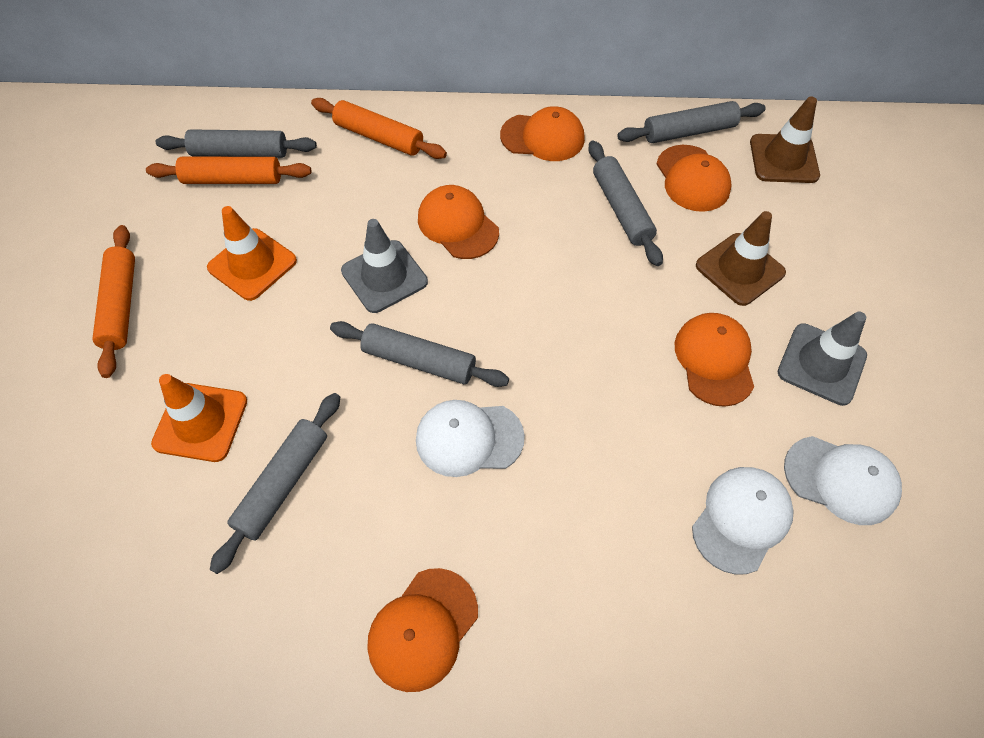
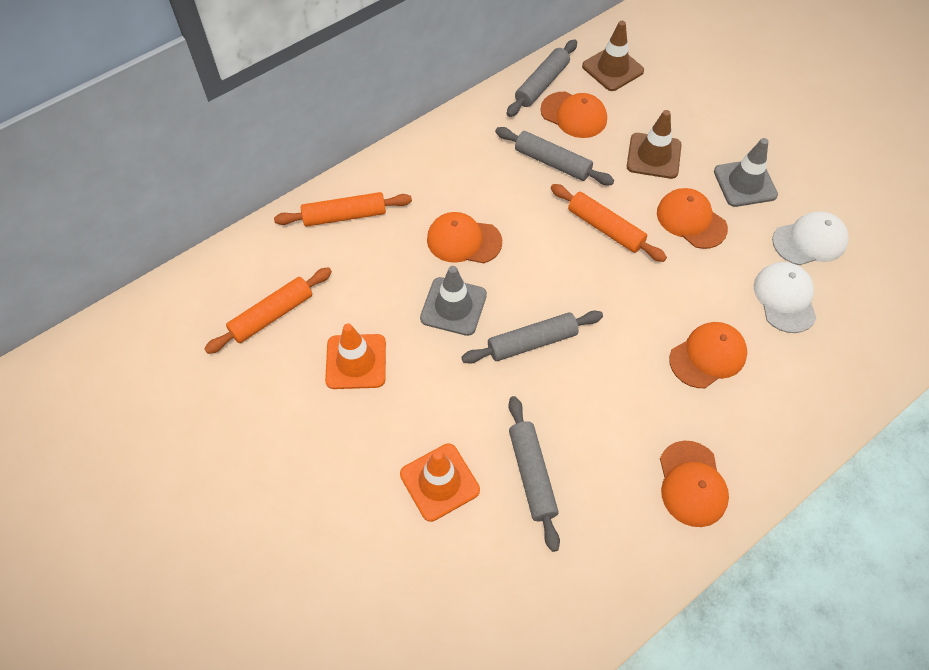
camera: 40 degrees left, 0 degrees up
(121, 305) = (294, 455): orange rolling pin -> orange rolling pin (605, 228)
(240, 153) = (254, 293): grey rolling pin -> none
(469, 438) = (608, 365): white cap -> none
(543, 137) = (456, 145): orange cap -> orange cap (708, 356)

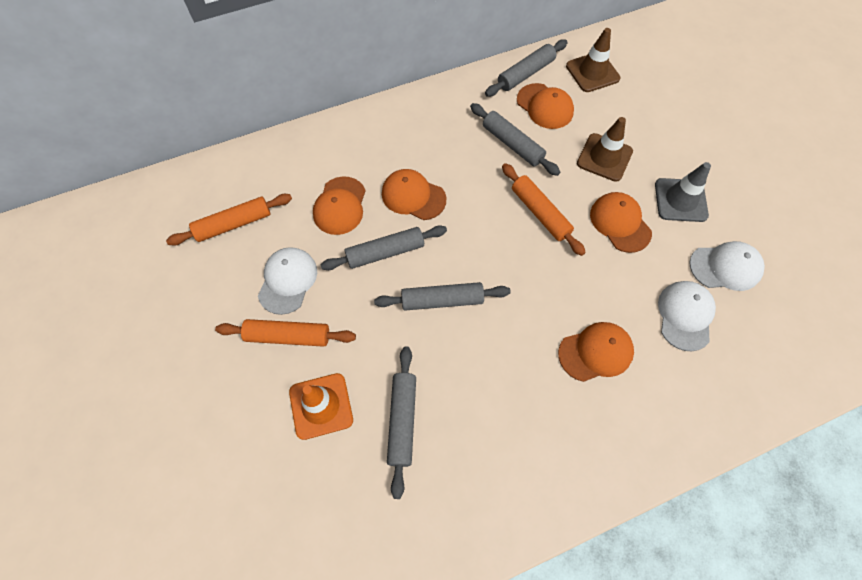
camera: 15 degrees right, 5 degrees up
(345, 216) = (321, 153): orange rolling pin -> orange rolling pin (288, 336)
(356, 361) = (287, 281): orange traffic cone -> white cap
(453, 306) = (385, 252): grey traffic cone -> grey rolling pin
(692, 484) = (543, 468): orange cap -> orange cap (340, 206)

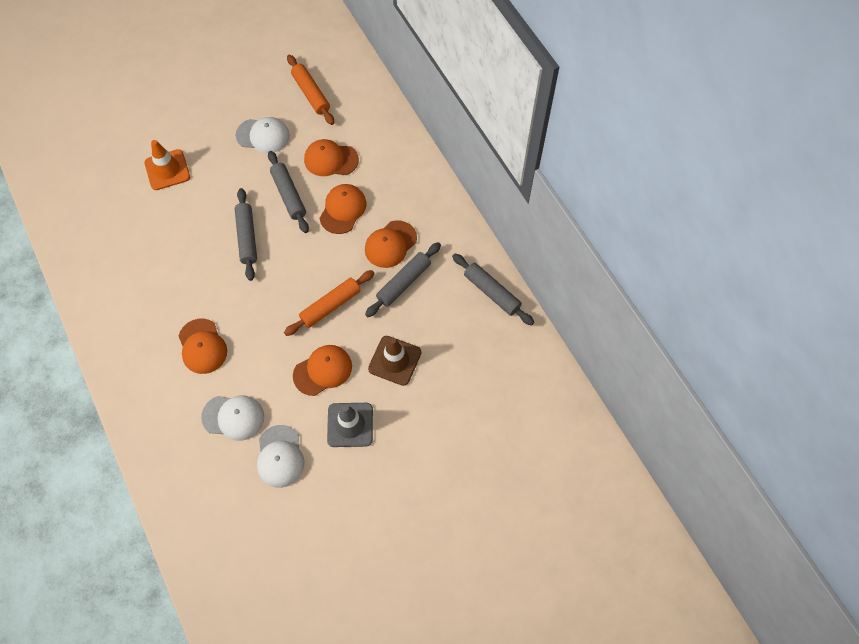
camera: 85 degrees right, 0 degrees up
(288, 336) = (218, 143): orange rolling pin -> none
(402, 421) = (154, 219): grey rolling pin -> none
(545, 106) = (452, 310): orange cap -> orange cap (390, 244)
(592, 72) = (502, 353): brown traffic cone -> none

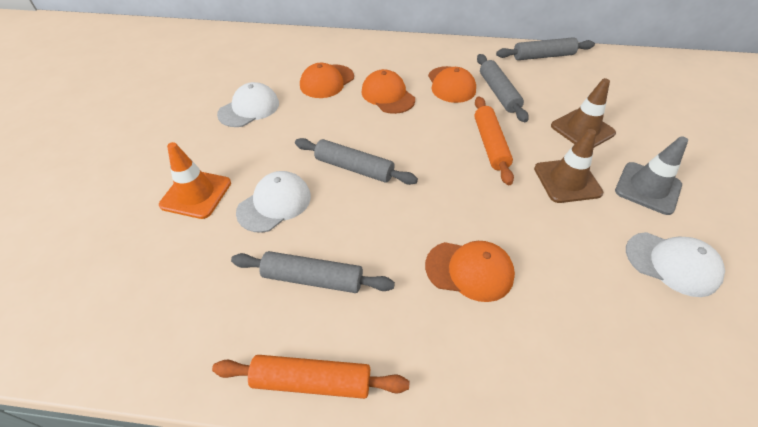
camera: 55 degrees left, 15 degrees down
(233, 417) = (594, 285): white cap -> white cap (274, 203)
(289, 195) = (335, 120): grey rolling pin -> grey rolling pin (313, 278)
(311, 94) = (245, 65): orange rolling pin -> orange rolling pin (312, 381)
(323, 370) = (567, 180): orange cap -> brown traffic cone

